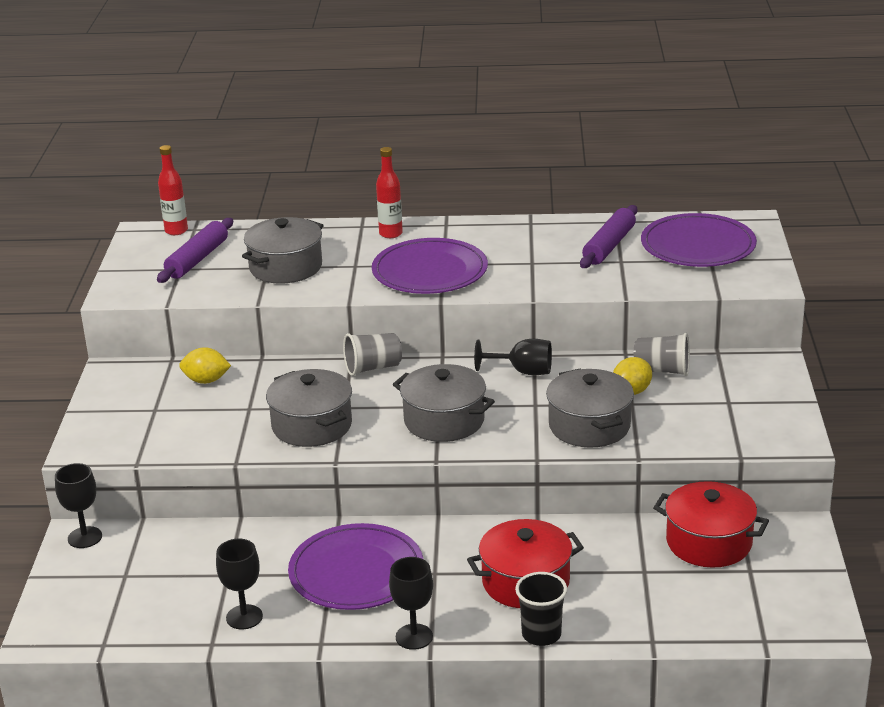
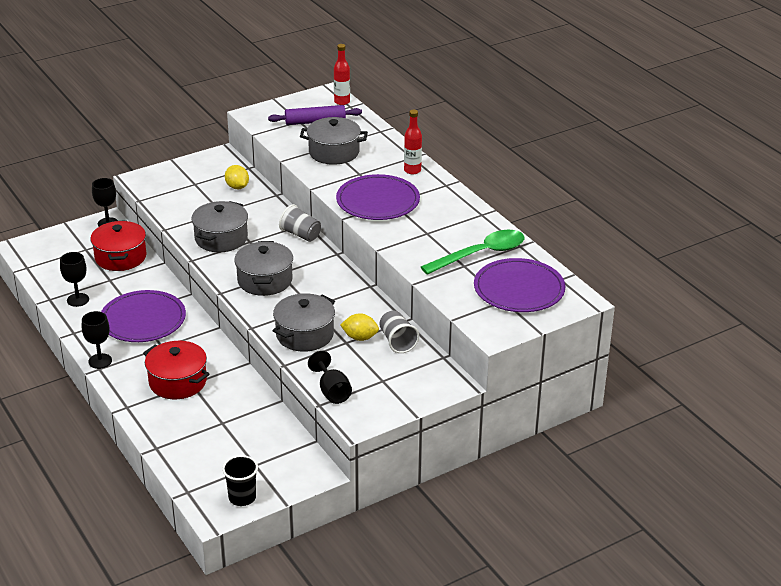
camera: 55 degrees right, 5 degrees up
(523, 371) = (346, 289): black goblet -> black goblet (332, 391)
(541, 634) = (133, 404): black cup -> black cup (242, 498)
(609, 246) = (480, 254): purple rolling pin -> green spoon
(709, 542) = (272, 439): red pot -> red pot (120, 257)

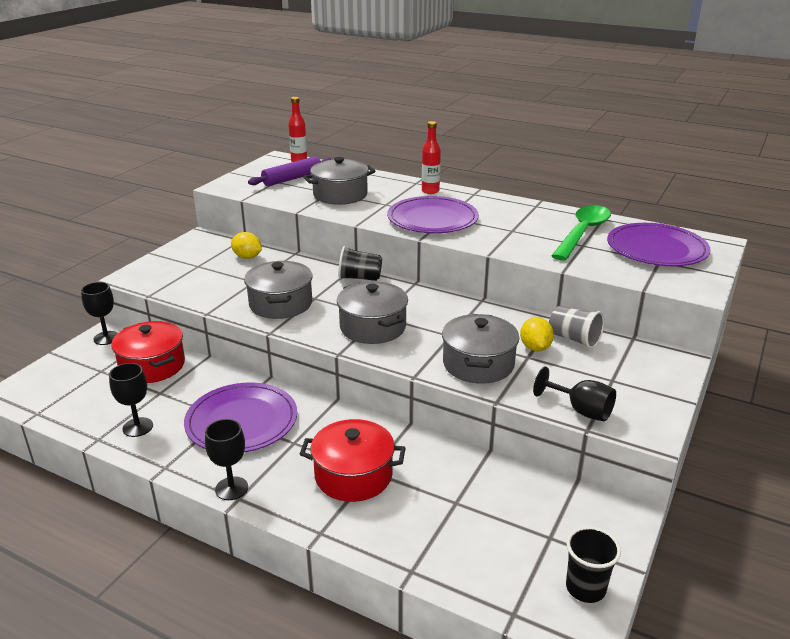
camera: 30 degrees left, 5 degrees down
(301, 235) = (360, 278): grey cup -> black cup
(360, 337) = (535, 348): yellow lemon -> yellow lemon turned 75 degrees counterclockwise

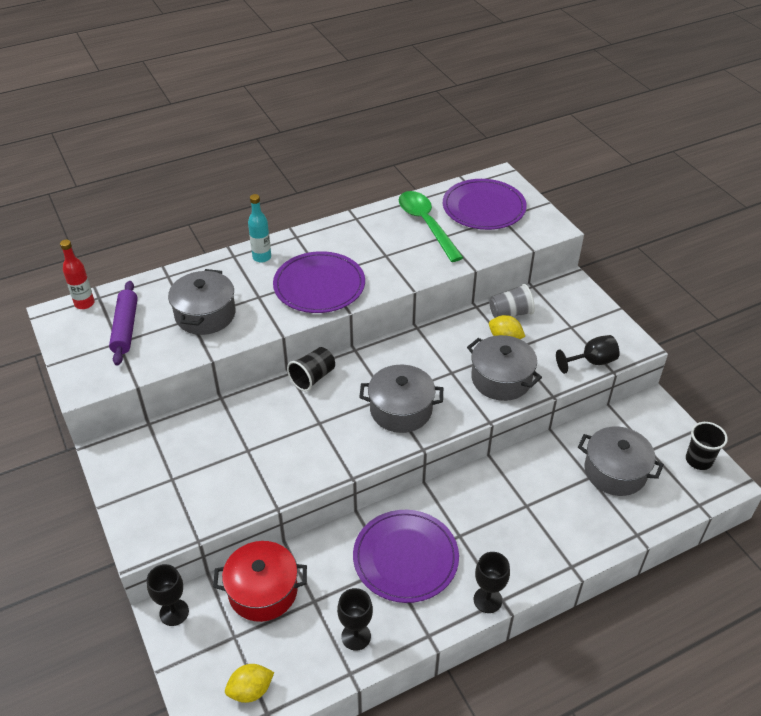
camera: 55 degrees left, 15 degrees up
(247, 257) = (193, 434): yellow lemon -> yellow lemon (251, 690)
(280, 304) = (309, 449): grey pot -> grey pot (615, 471)
(353, 475) = (524, 518): red pot -> none
(430, 191) = (262, 257): red bottle -> turquoise bottle

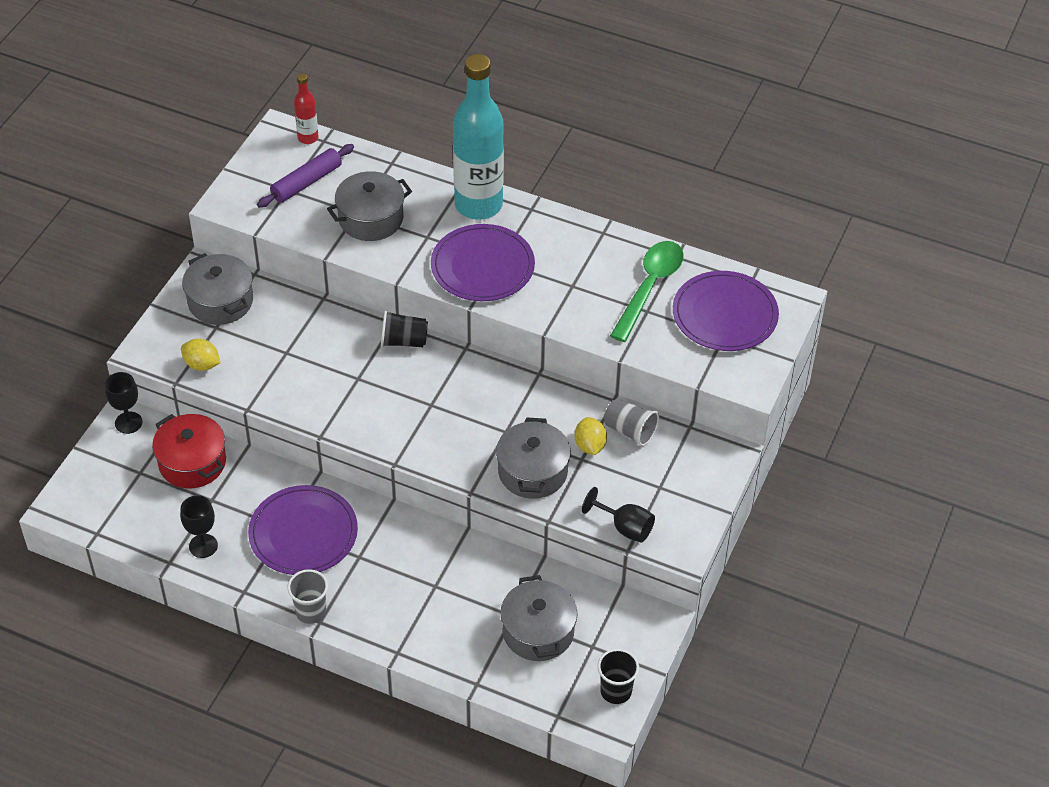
camera: 50 degrees right, 5 degrees up
(251, 690) = (106, 512): yellow lemon -> yellow lemon (202, 364)
(262, 257) = (478, 205): turquoise bottle -> turquoise bottle, size x2.24
(401, 410) = (425, 423): grey pot -> grey pot (220, 301)
(487, 600) = (311, 612): black goblet -> grey cup

